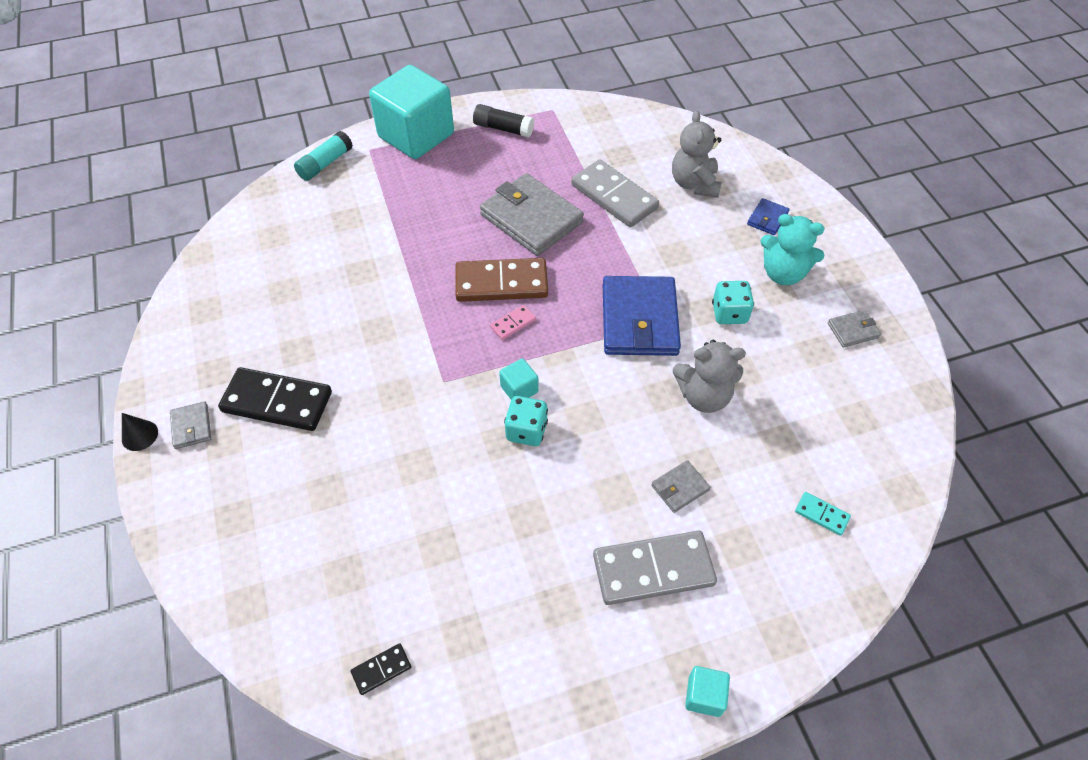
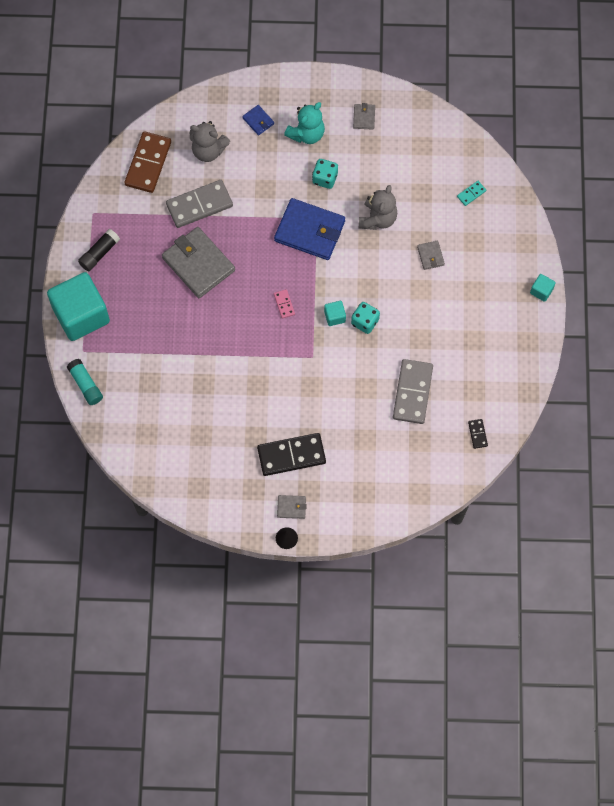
camera: 70 degrees left, 15 degrees up
(277, 402) = (291, 455): black domino -> black domino turned 45 degrees clockwise
(501, 283) = (248, 300): brown domino -> brown domino (148, 163)
(531, 218) = (198, 264): grey wallet -> grey wallet turned 75 degrees clockwise
(653, 570) = (471, 288): grey domino -> grey domino (413, 392)

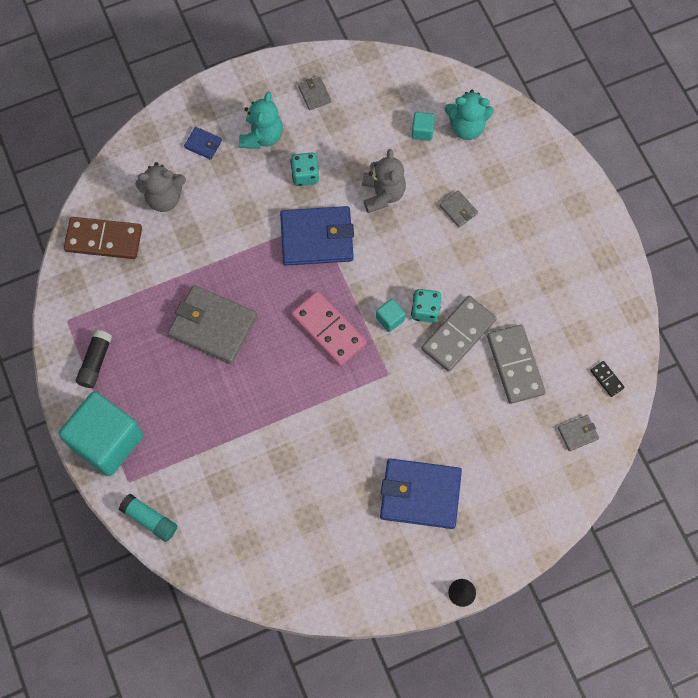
camera: 25 degrees left, 0 degrees up
(148, 163) = (104, 240): brown domino -> brown domino turned 75 degrees counterclockwise
(199, 205) = (183, 261): grey domino -> grey domino (458, 335)
(284, 304) = (328, 329): pink domino -> pink domino, size x2.21
(291, 455) = (420, 494): black domino -> blue wallet
(291, 507) = (450, 554): grey wallet -> grey wallet (577, 433)
(471, 194) = (466, 127): turquoise domino -> turquoise teddy bear
(541, 291) = (591, 197): turquoise cube -> turquoise cube (422, 131)

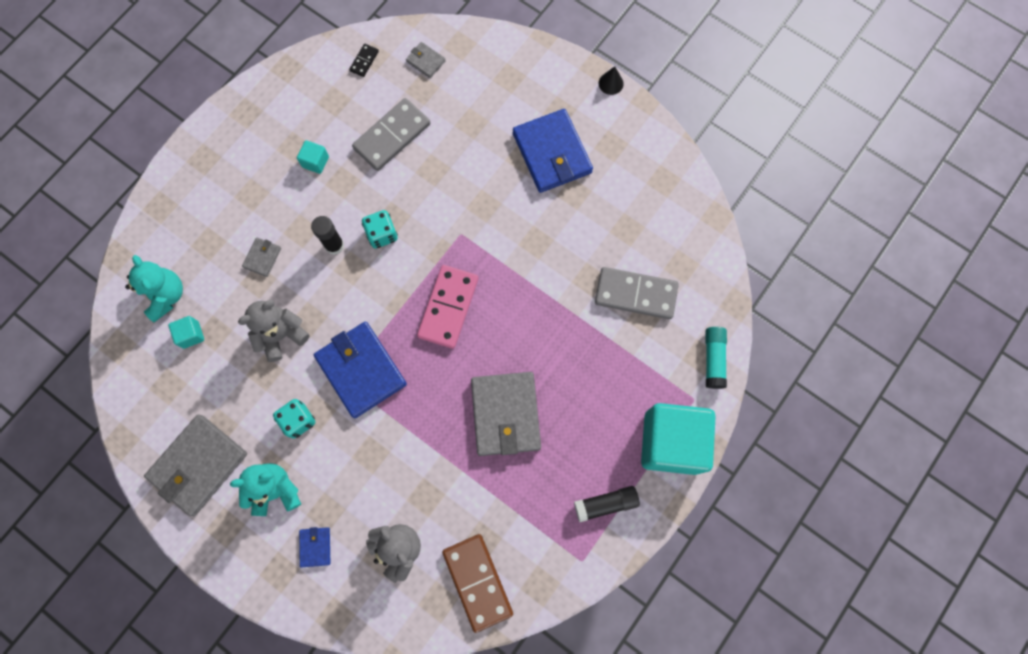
camera: 120 degrees left, 5 degrees up
(314, 94) = (198, 465): grey wallet -> grey wallet, size x2.22
(390, 319) = (407, 260): turquoise cube -> turquoise cube (315, 162)
(437, 269) = (334, 245): none -> black glue stick
(458, 335) = (390, 195): grey domino -> grey domino (635, 294)

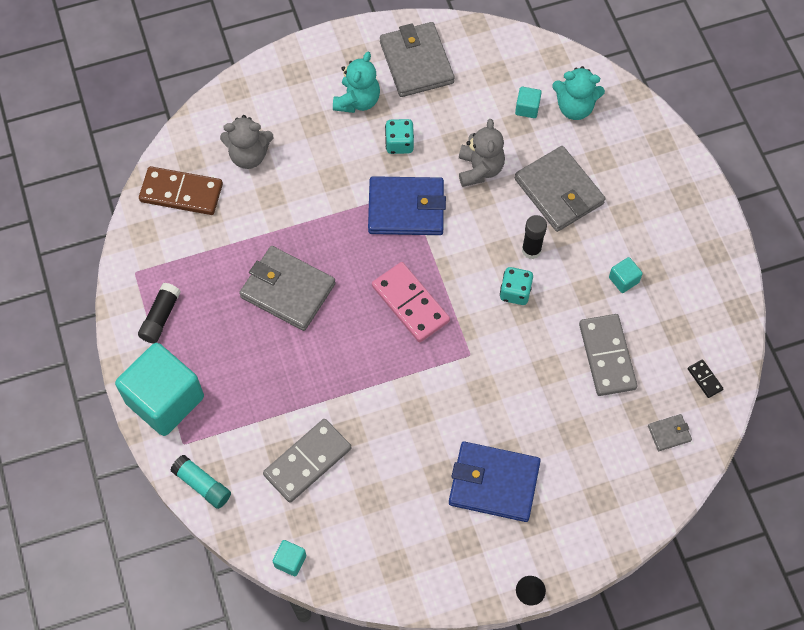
camera: 125 degrees right, 10 degrees down
(262, 258) = (559, 191): grey wallet -> grey wallet, size x2.22
(315, 547) = (295, 104): blue wallet -> none
(717, 253) = (290, 561): none -> turquoise cube

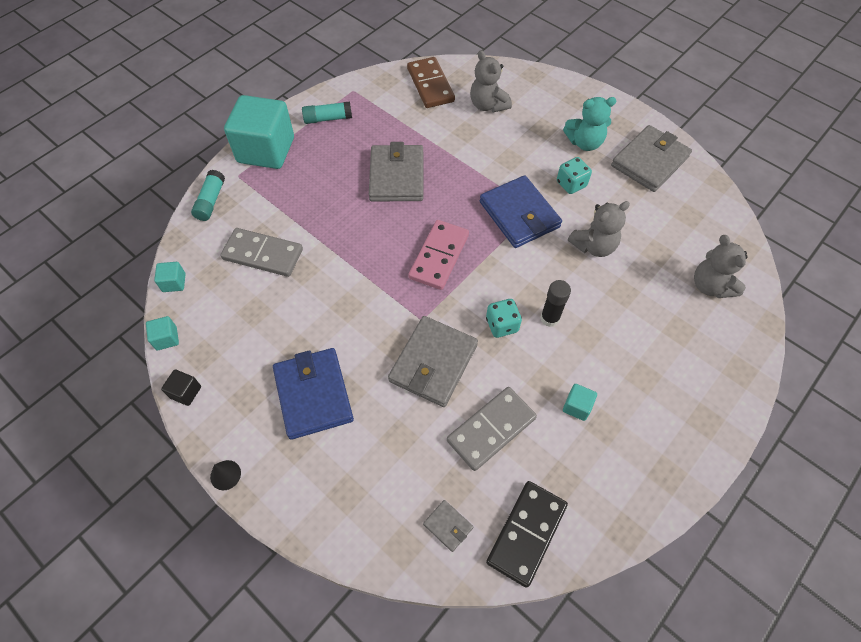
camera: 60 degrees right, 5 degrees down
(160, 317) = (328, 119): black glue stick -> turquoise glue stick
(427, 595) = (185, 392): none -> black cube
(527, 108) = (678, 252): turquoise cube -> turquoise cube (166, 338)
(559, 191) = (621, 312): grey wallet -> grey wallet (433, 363)
(575, 107) = (710, 286): turquoise teddy bear -> grey teddy bear
(704, 379) = (526, 533): black domino -> black domino, size x2.21

